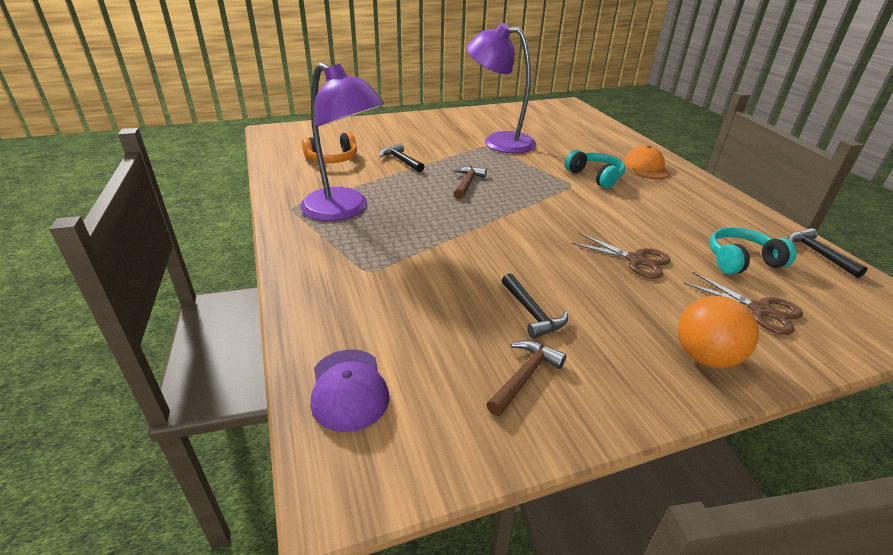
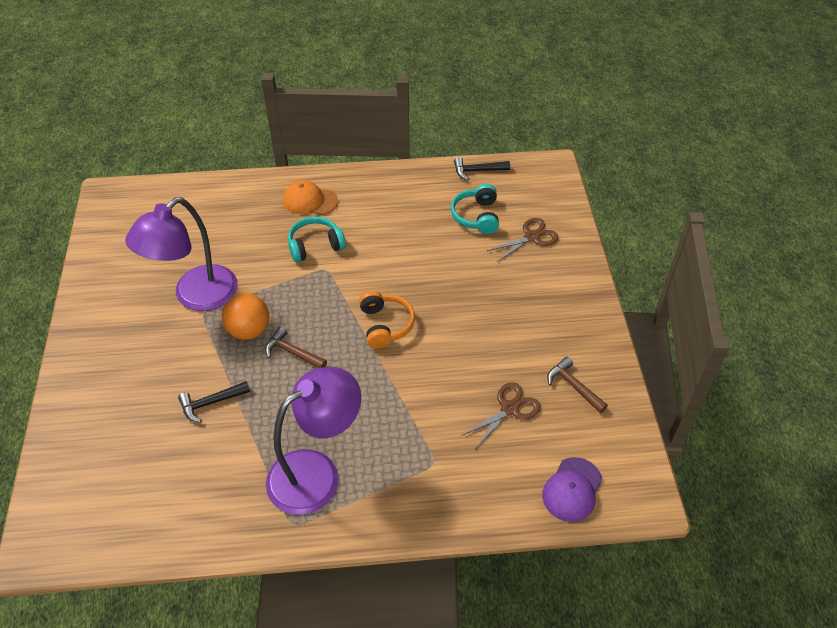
camera: 75 degrees left, 15 degrees up
(332, 159) = (176, 476): orange headphones -> orange headphones (385, 325)
(348, 389) = (572, 489): purple cap -> purple cap turned 120 degrees clockwise
(532, 313) = (512, 362): black hammer -> none
(635, 260) = (461, 276): brown scissors -> brown scissors (509, 409)
(705, 357) = (570, 287): orange ball -> orange ball (249, 330)

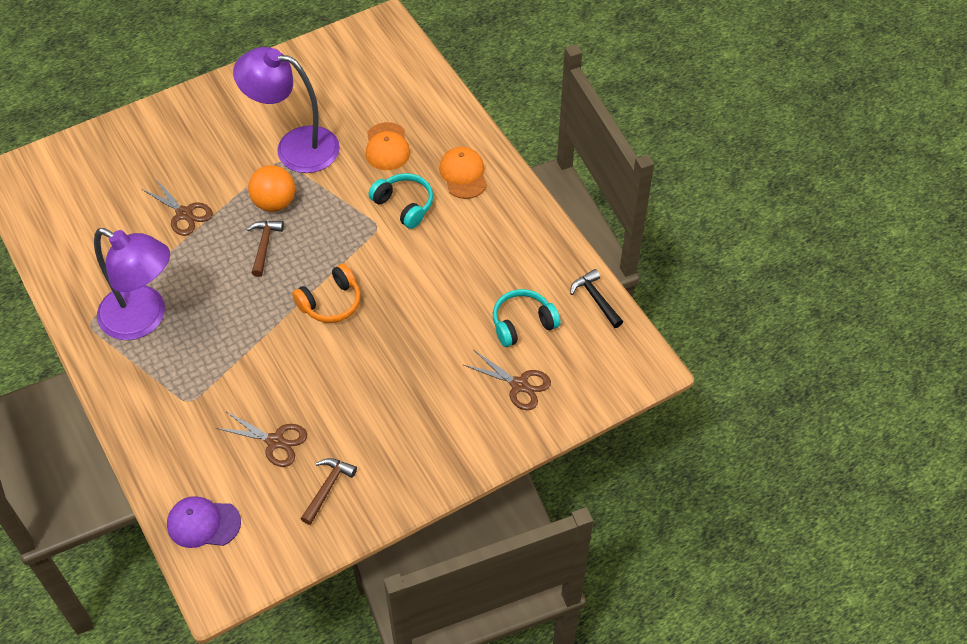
camera: 65 degrees right, 5 degrees up
(211, 403) = (184, 214): black hammer -> brown scissors
(245, 236) = (387, 147): none -> orange cap

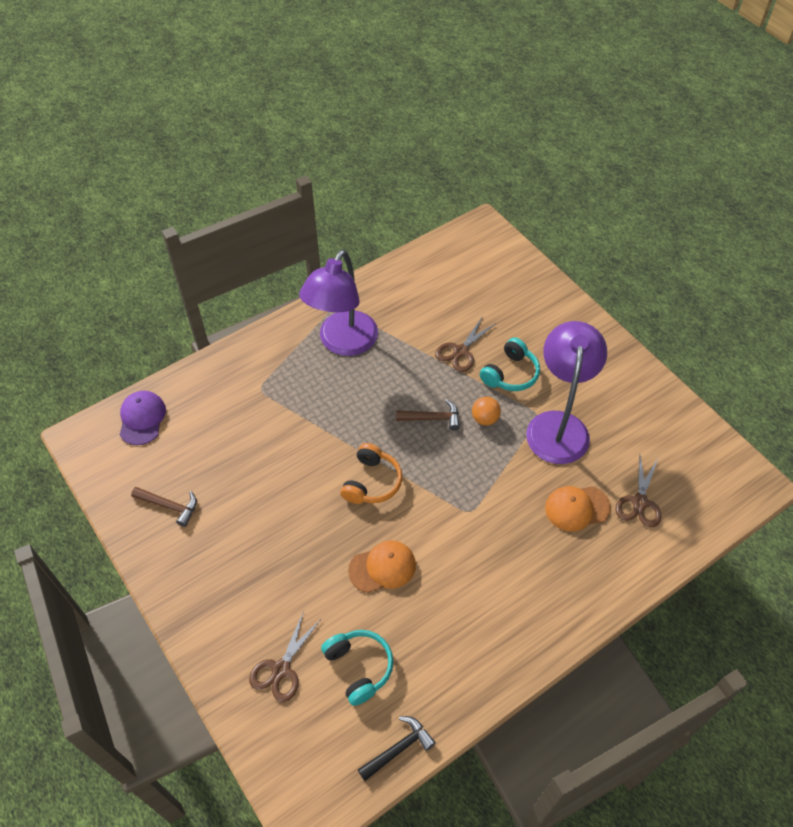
camera: 85 degrees right, 0 degrees up
(274, 203) = (485, 419): orange ball -> orange ball, size x0.64
(275, 441) = (219, 458): brown scissors -> brown scissors (639, 502)
(331, 302) = (371, 482): orange headphones -> orange headphones turned 120 degrees counterclockwise
(404, 205) = (501, 533): turquoise headphones -> turquoise headphones (510, 374)
(463, 174) = (554, 588): orange cap -> orange cap (382, 567)

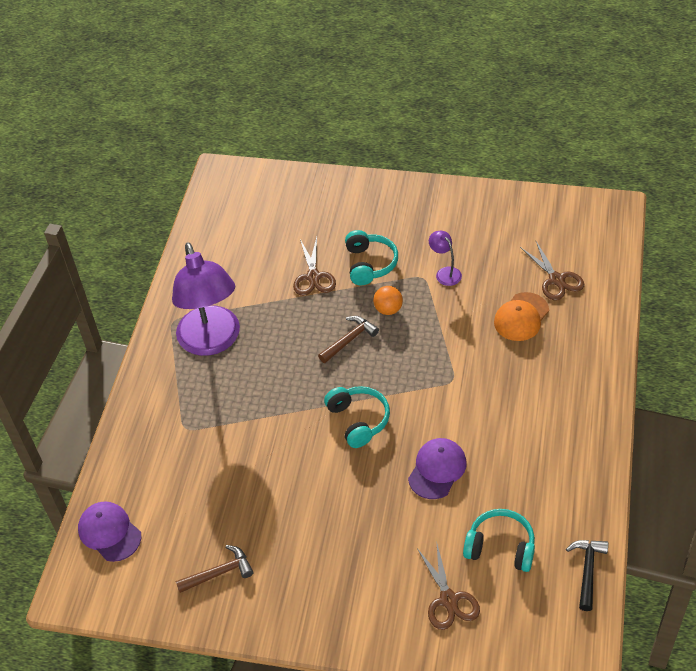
camera: 40 degrees left, 5 degrees down
(371, 482) = (358, 420): orange headphones -> turquoise headphones
(382, 567) = (437, 469): orange cap -> purple cap
(558, 425) = (445, 273): purple lamp -> purple lamp, size x0.41

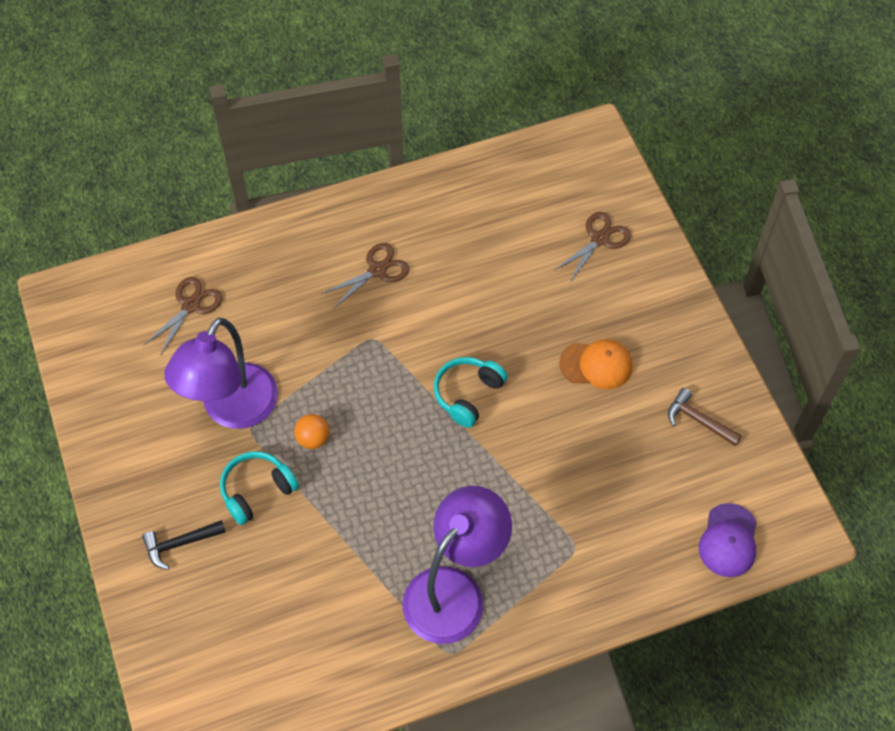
camera: 125 degrees left, 10 degrees up
(313, 277) = (305, 539): brown scissors -> brown scissors (377, 270)
(349, 340) = (374, 455): brown hammer -> none
(437, 469) = (481, 304): purple cap -> none
(445, 273) = (232, 410): purple lamp -> purple lamp, size x2.45
(500, 547) = (527, 225): turquoise headphones -> none
(521, 317) = (259, 315): orange cap -> orange cap (596, 365)
(587, 571) = (508, 159): black hammer -> black hammer (180, 544)

